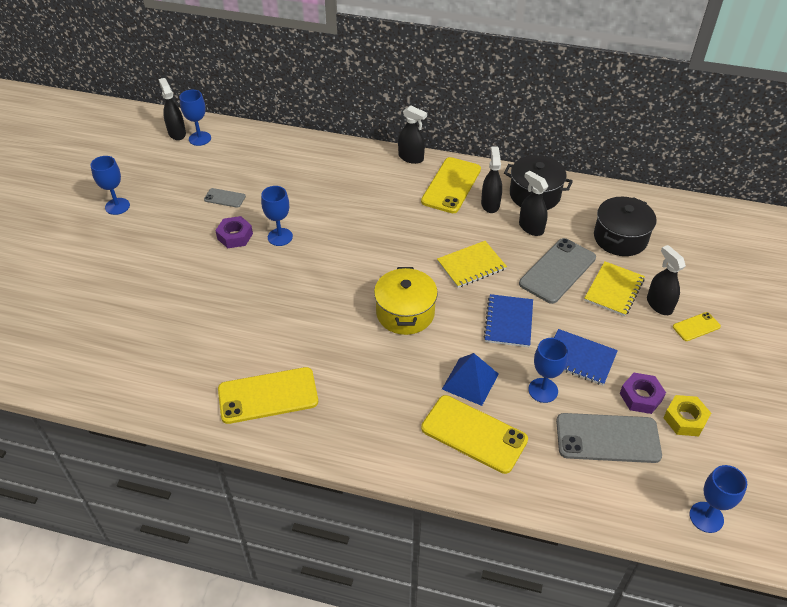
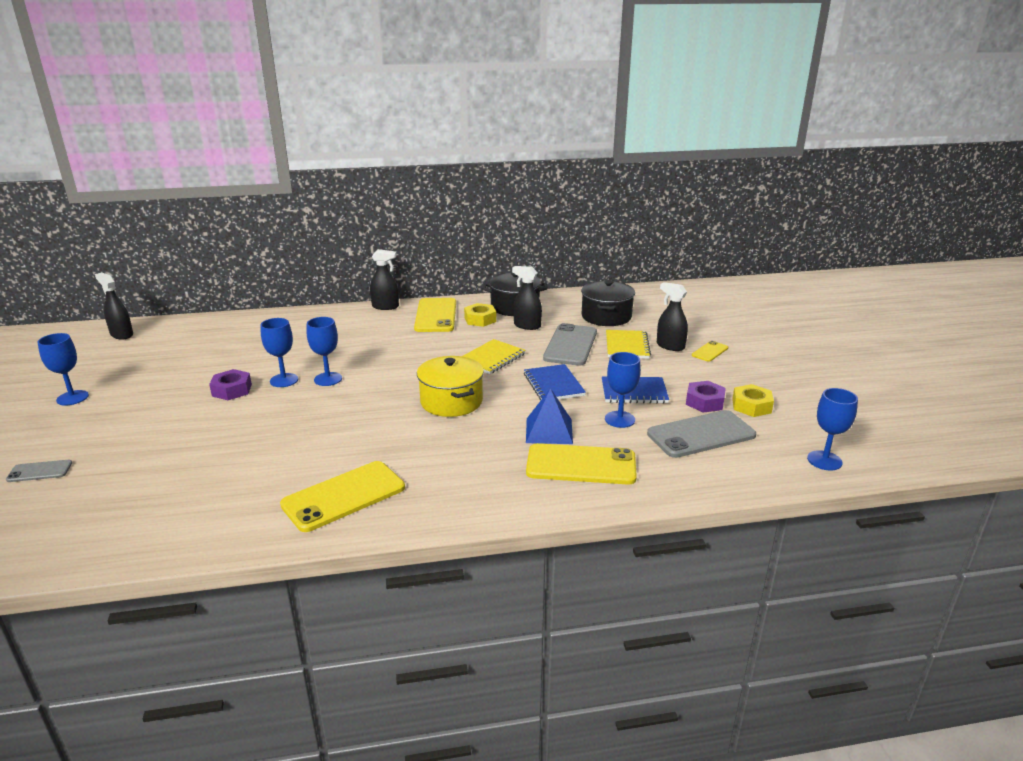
camera: 25 degrees left, 20 degrees down
(200, 138) = (151, 333): blue goblet -> blue goblet (328, 379)
(224, 198) = (204, 367): grey phone -> grey phone (40, 471)
(490, 204) = (480, 319): black spray bottle -> yellow nut

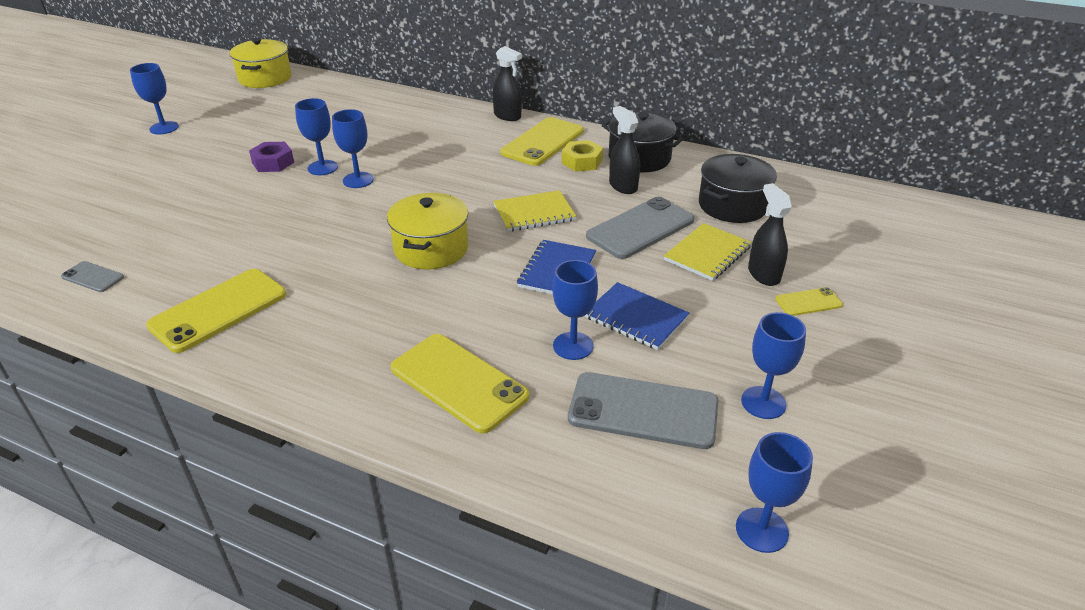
camera: 35 degrees right, 10 degrees up
(40, 471) = (68, 187): grey phone -> grey phone (93, 277)
(121, 334) = (265, 78): black spray bottle -> yellow pot
(344, 496) = (219, 310): yellow phone -> yellow phone turned 45 degrees counterclockwise
(549, 431) = (480, 325): blue pyramid -> none
(704, 402) = (707, 369): purple nut -> none
(751, 406) = (763, 402): yellow nut -> blue goblet

